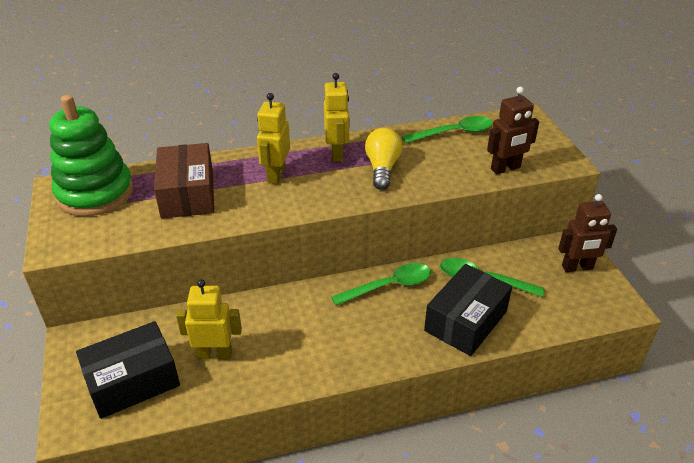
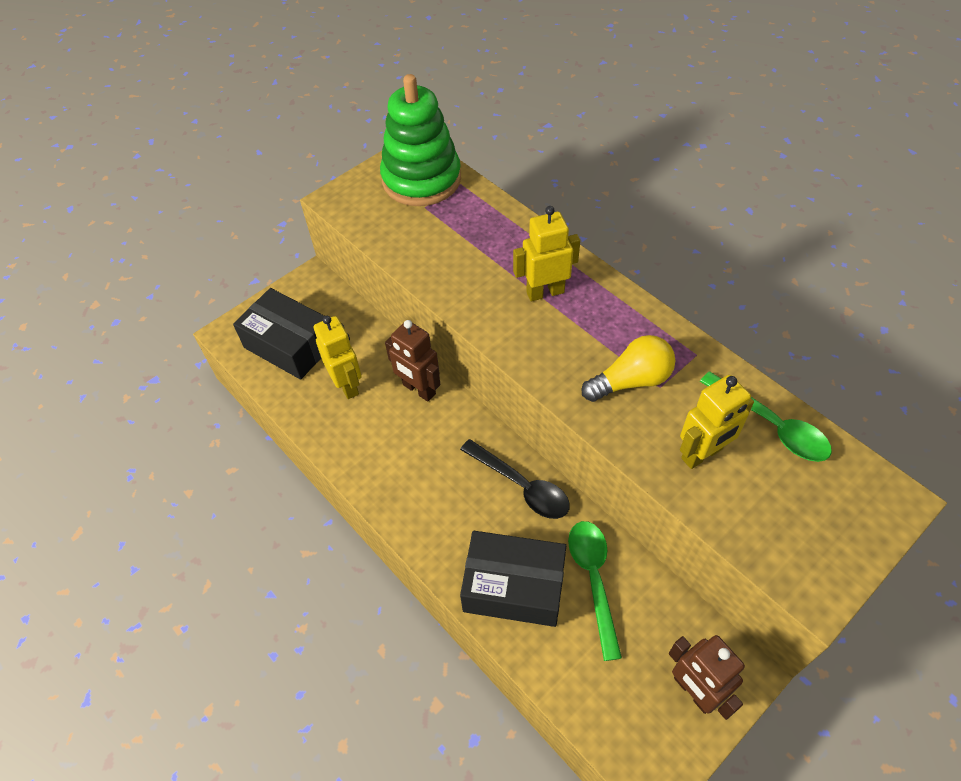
camera: 65 degrees right, 15 degrees up
(188, 194) = (465, 242): brown box -> none
(337, 153) = (626, 325): yellow robot -> yellow robot (702, 454)
(389, 286) = (521, 486): green spoon -> black spoon
(505, 169) = (736, 516): brown robot -> brown robot (418, 389)

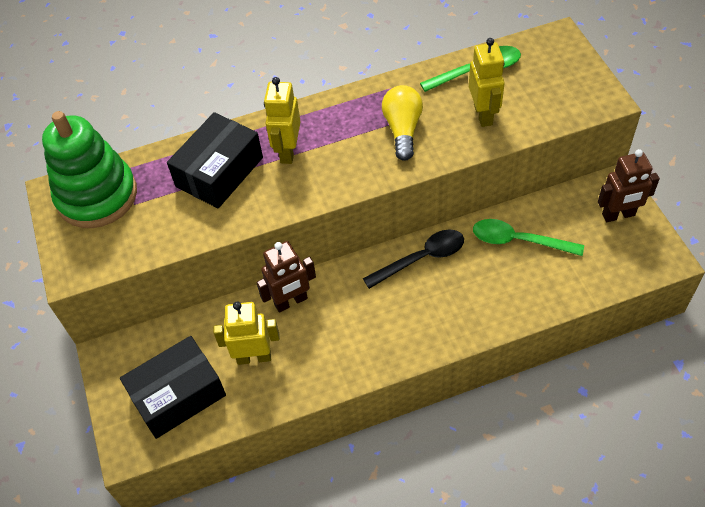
camera: 65 degrees left, 0 degrees up
(514, 587) = (504, 292): black box -> black box (219, 172)

